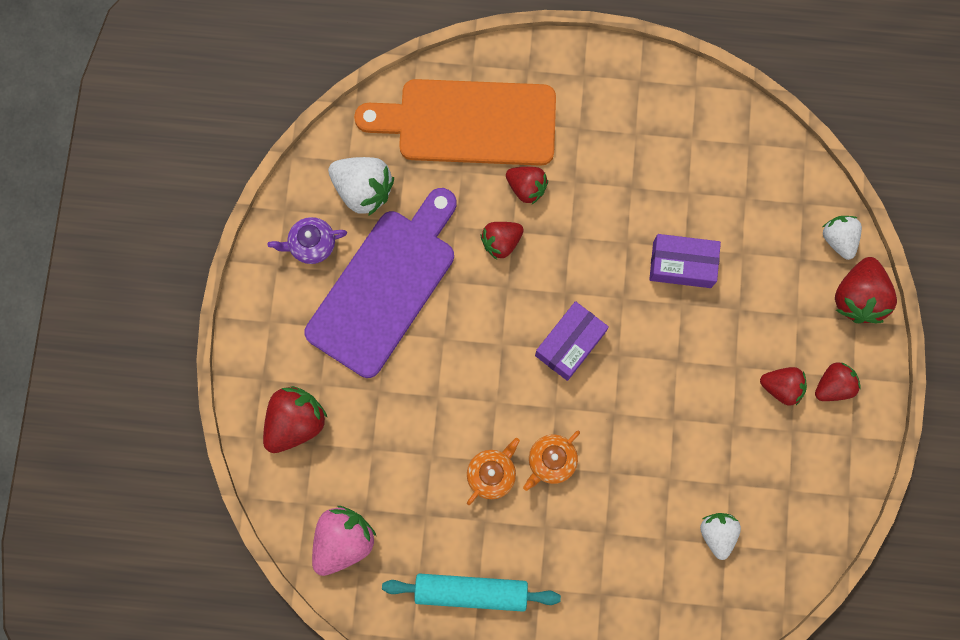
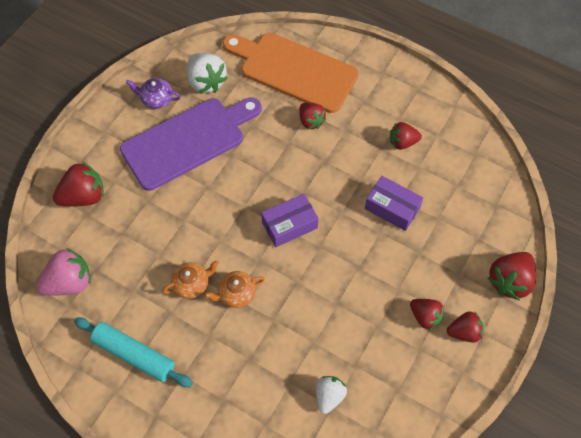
camera: 25 degrees right, 15 degrees down
(501, 242) = (277, 146): red strawberry -> red strawberry (402, 142)
(838, 239) = (512, 237): white strawberry -> none

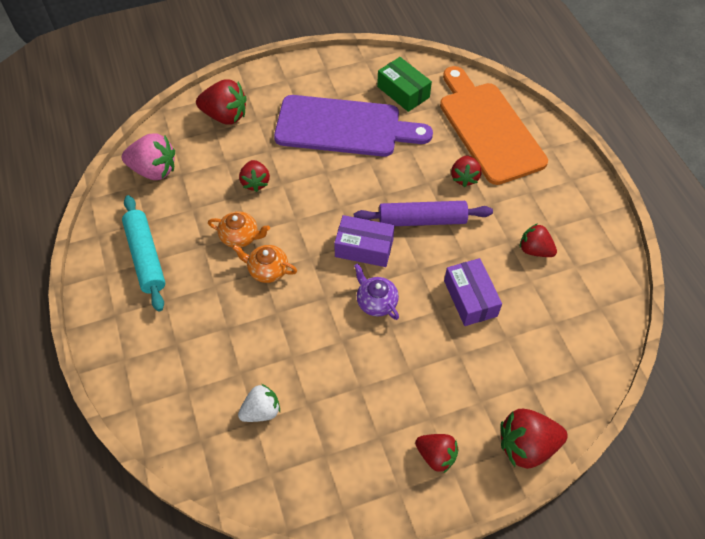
camera: 40 degrees right, 5 degrees down
(156, 99) = (350, 80): purple teapot -> purple teapot (376, 302)
(206, 82) = (403, 92): white strawberry -> green box
(310, 174) = (422, 220): none -> purple rolling pin
(425, 316) = (411, 413): red strawberry -> red strawberry (255, 182)

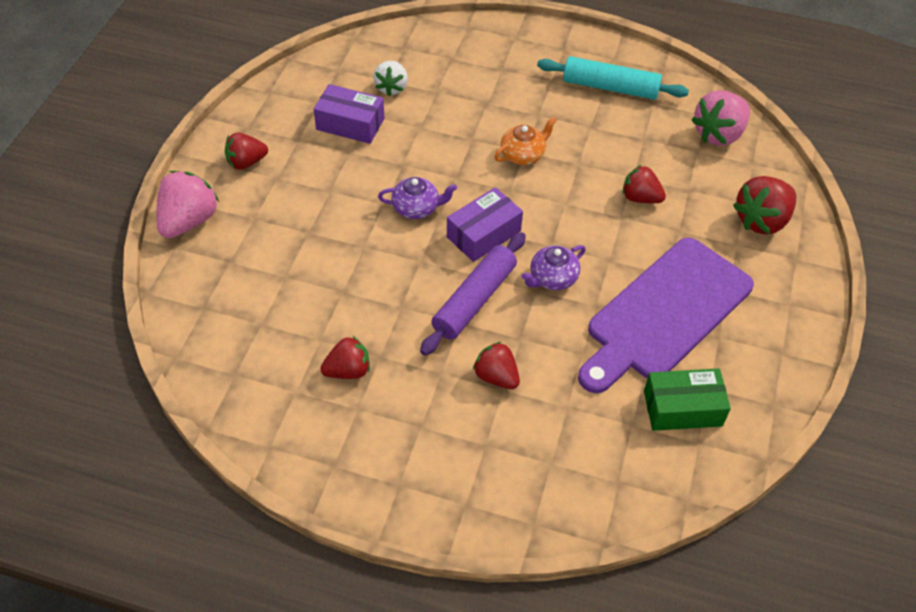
camera: 125 degrees right, 5 degrees down
(240, 236) = (579, 155): orange teapot -> none
(367, 191) = (552, 278): none -> purple teapot
(470, 298) = (351, 277): purple box -> purple box (350, 124)
(488, 128) = (550, 457): orange cutting board -> none
(526, 445) = (188, 221): red strawberry -> pink strawberry

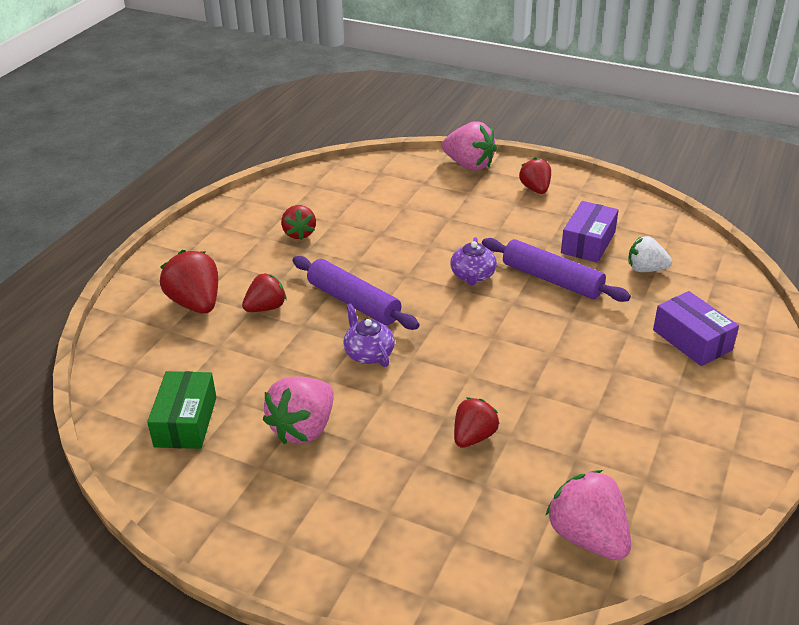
camera: 100 degrees right, 15 degrees down
(415, 150) = (552, 279): none -> purple rolling pin
(483, 234) = (434, 314): purple box -> purple box (692, 340)
(523, 154) = (546, 351): orange teapot -> none
(610, 87) = (671, 439): turquoise rolling pin -> none
(664, 313) = (303, 429): purple cutting board -> pink strawberry
(761, 220) = (424, 548): red strawberry -> red strawberry (196, 303)

